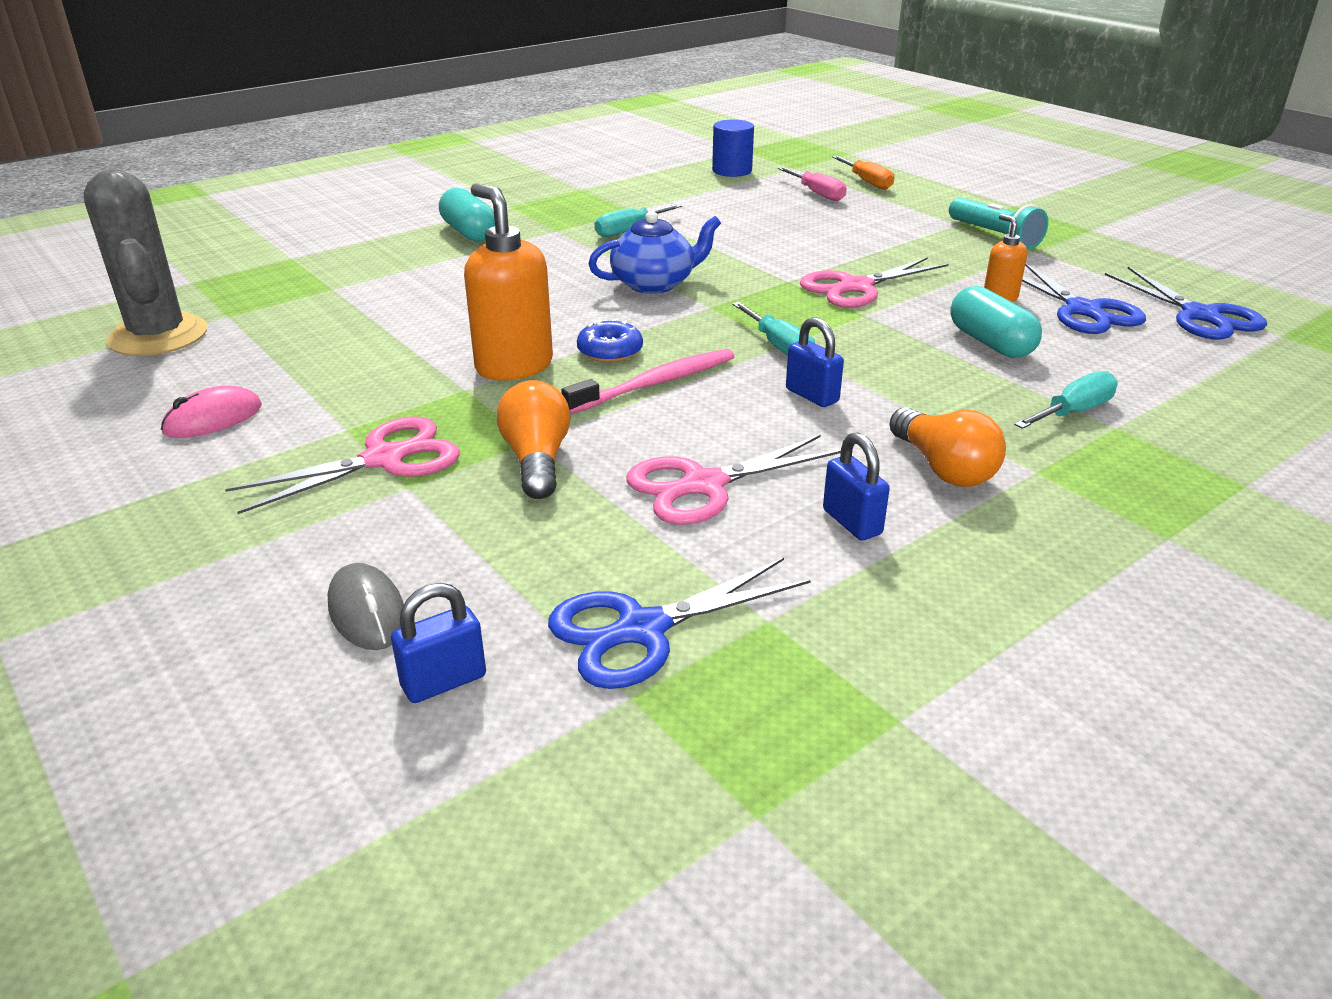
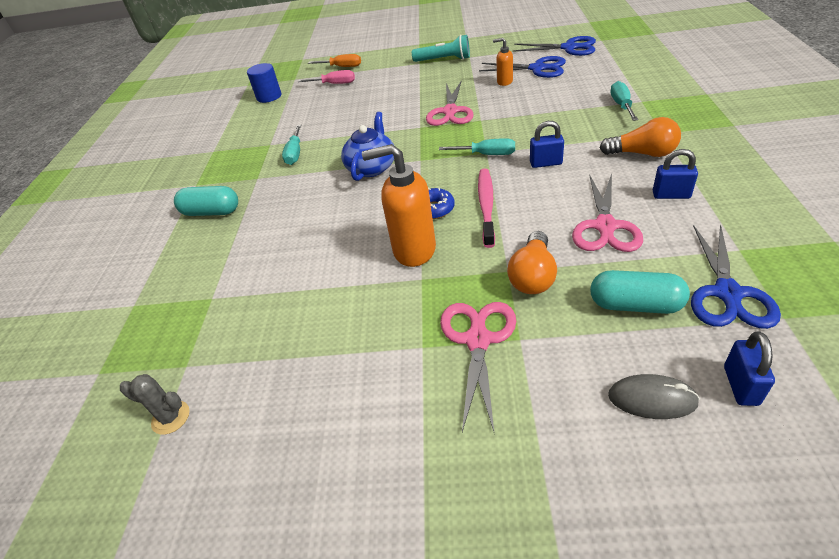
camera: 45 degrees left, 10 degrees up
(158, 336) = (171, 417): grey cactus -> grey cactus, size x0.46
(213, 419) = (343, 415): pink mouse -> none
(537, 460) = (533, 276): orange light bulb -> orange light bulb turned 105 degrees counterclockwise
(990, 343) = (543, 100): turquoise capsule -> turquoise capsule (635, 305)

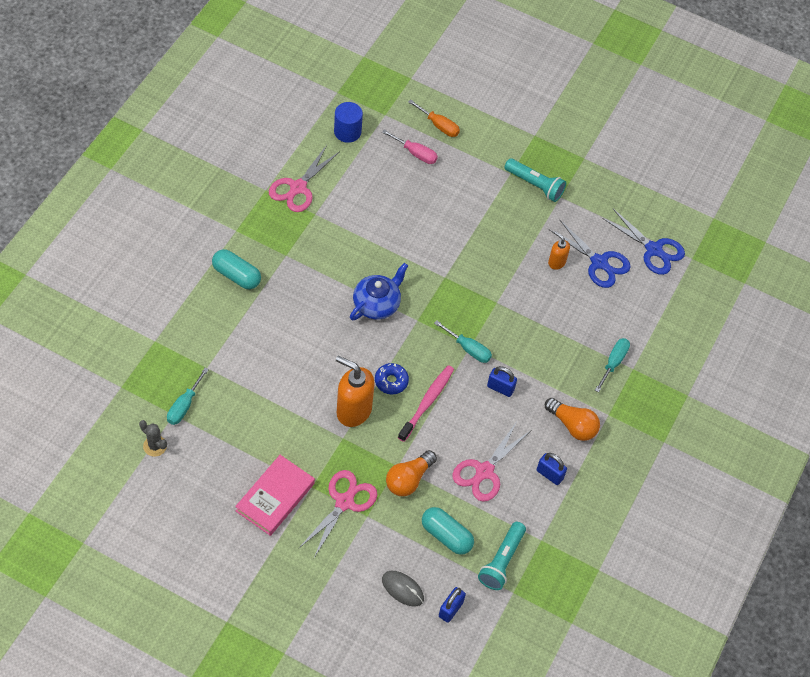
camera: 15 degrees right, 15 degrees up
(295, 153) = (329, 242): turquoise screwdriver -> turquoise screwdriver (184, 405)
(381, 386) = (275, 497): none -> pink book
(450, 111) = (482, 273): pink scissors -> pink scissors (298, 188)
(727, 293) = (502, 561): blue scissors -> turquoise flashlight

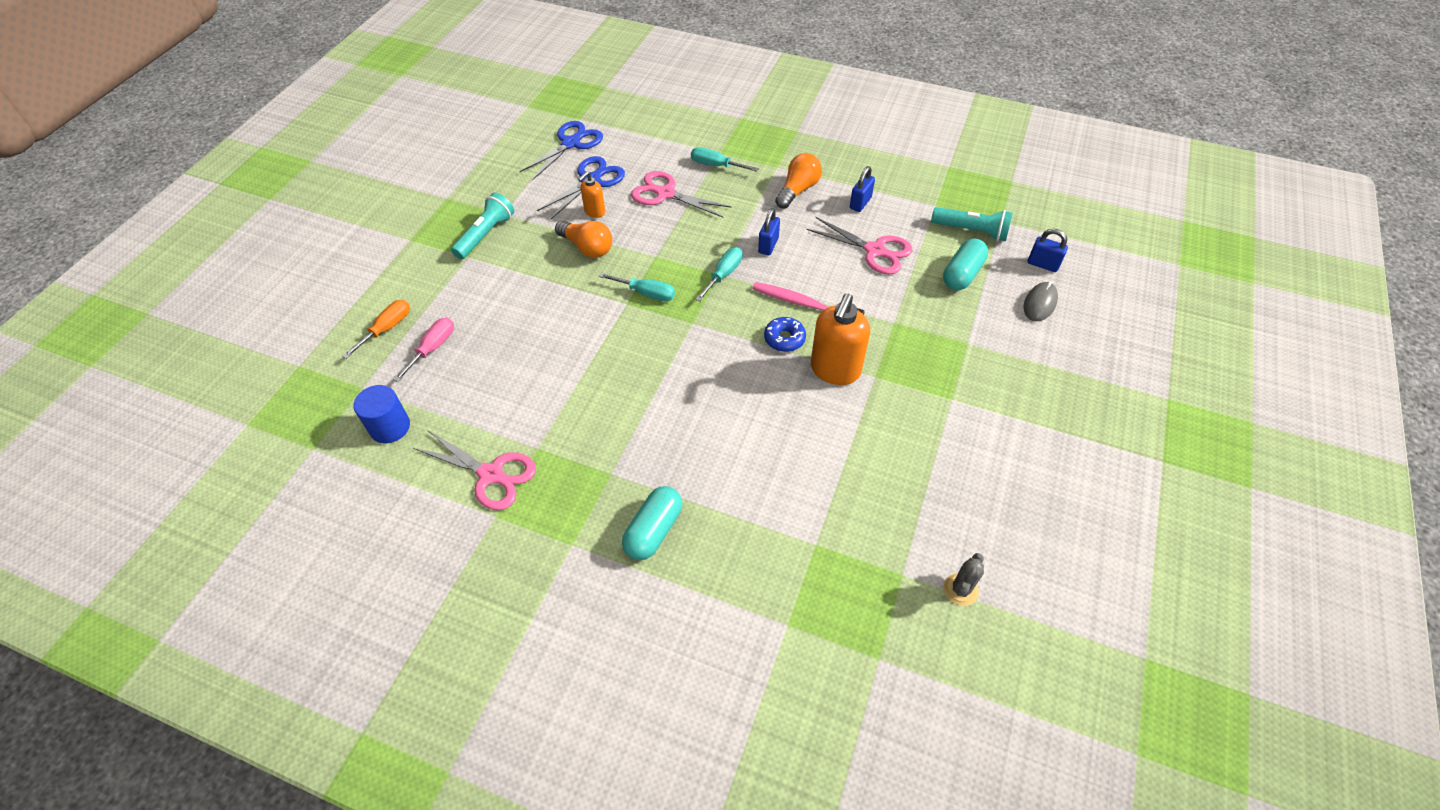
camera: 90 degrees left, 5 degrees down
(184, 405) = (885, 562): turquoise screwdriver -> turquoise screwdriver (646, 293)
(275, 497) = (980, 434): pink book -> none
(344, 502) = (959, 365): pink scissors -> pink scissors (666, 194)
(377, 304) = (676, 363): blue teapot -> none
(408, 479) = (907, 311): orange light bulb -> orange light bulb (587, 247)

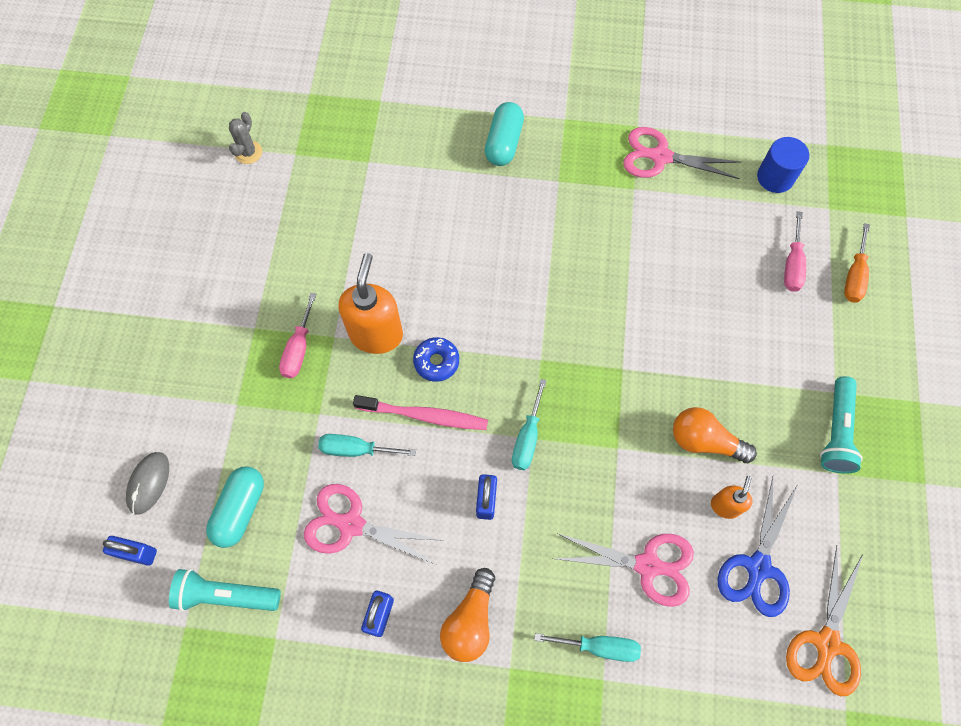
camera: 165 degrees right, 15 degrees up
(571, 143) = (826, 643): blue scissors -> orange scissors
(646, 293) = (606, 388): turquoise screwdriver -> turquoise screwdriver (356, 449)
(909, 373) = (298, 349): none -> pink screwdriver

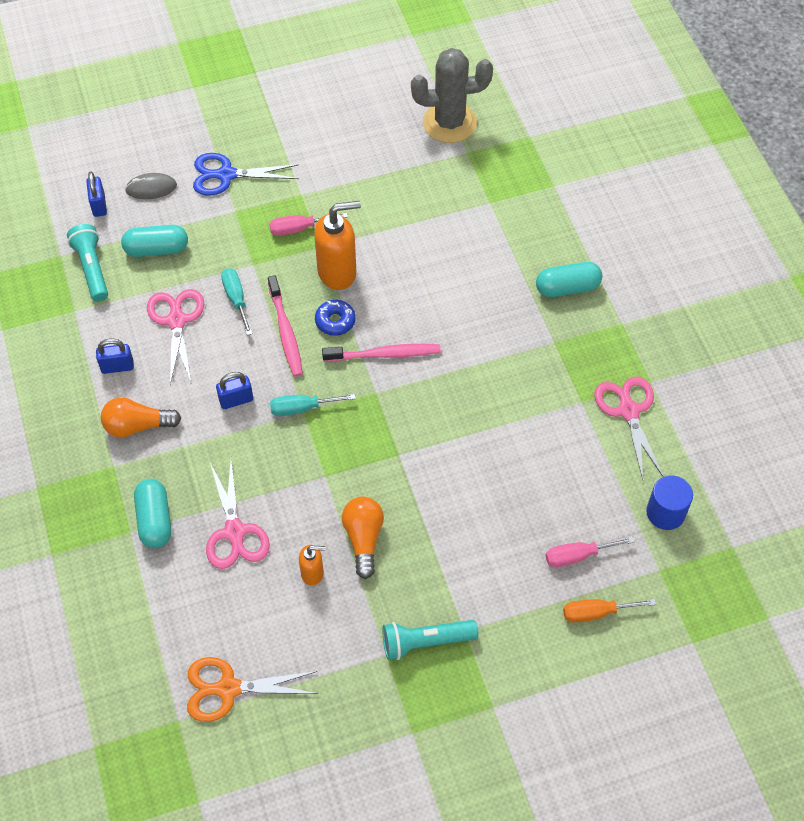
camera: 65 degrees right, 10 degrees down
(248, 152) = (449, 123): grey cactus -> grey cactus, size x2.18
(500, 332) = (384, 354): none -> pink toothbrush
(599, 646) = (154, 520): turquoise screwdriver -> turquoise capsule
(758, 567) = (270, 615): blue scissors -> blue scissors (226, 175)

